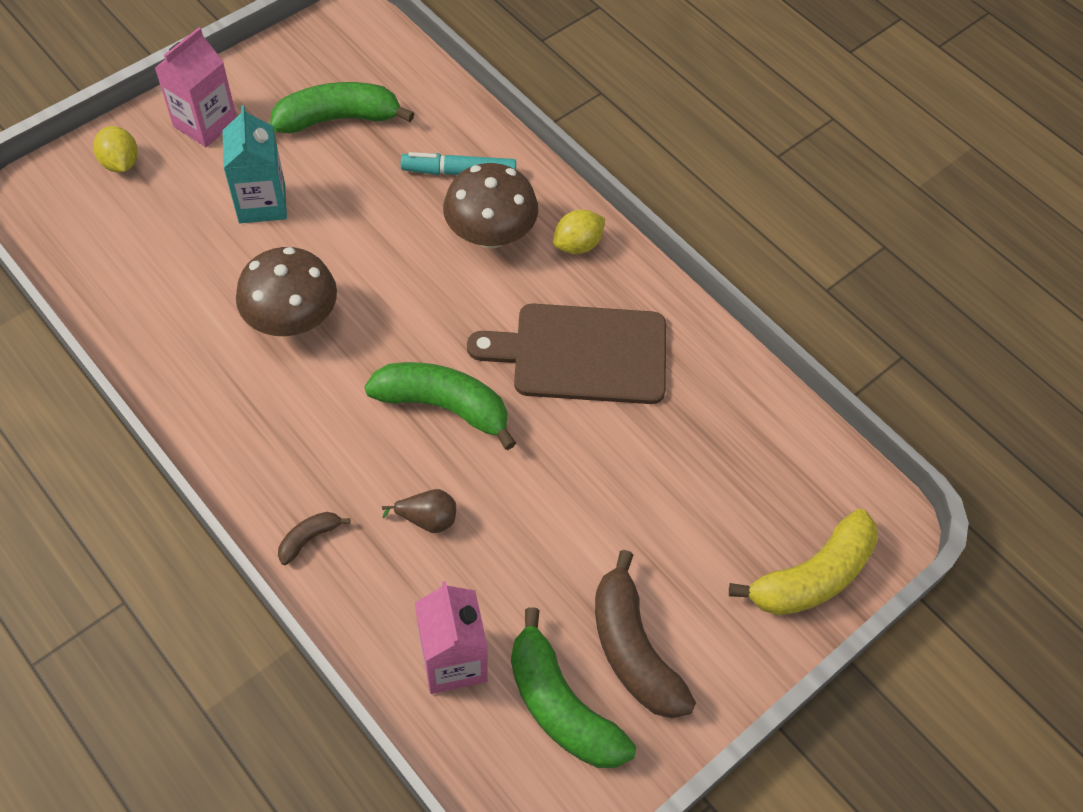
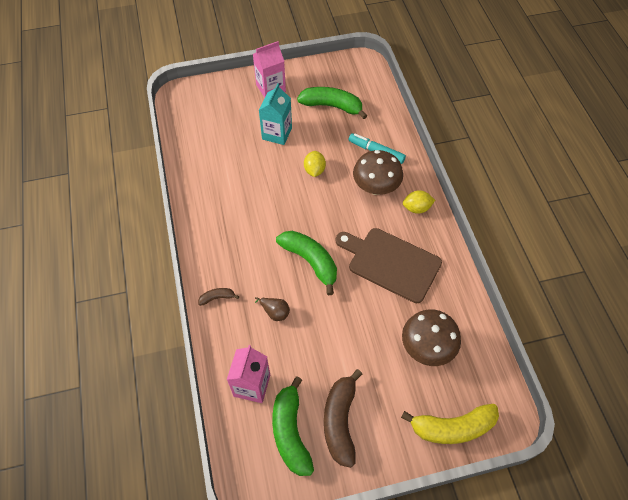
camera: 30 degrees right, 0 degrees up
(120, 163) = (225, 93): yellow lemon -> yellow lemon (314, 170)
(292, 320) = (262, 193): brown mushroom -> brown mushroom (427, 347)

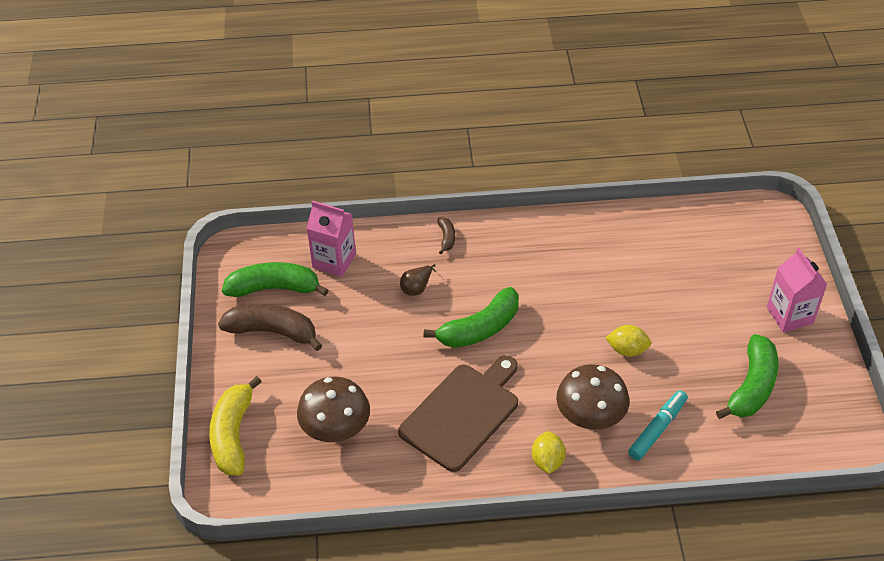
camera: 100 degrees right, 10 degrees down
(277, 133) = (698, 314): turquoise carton -> none

